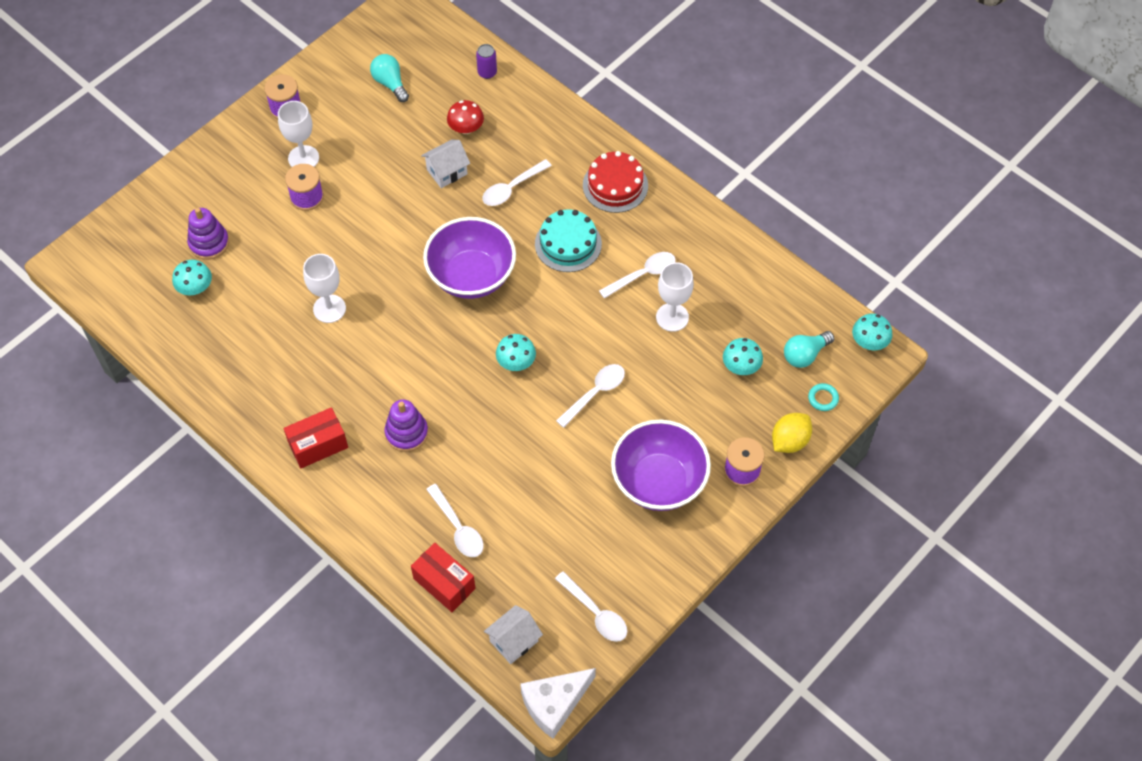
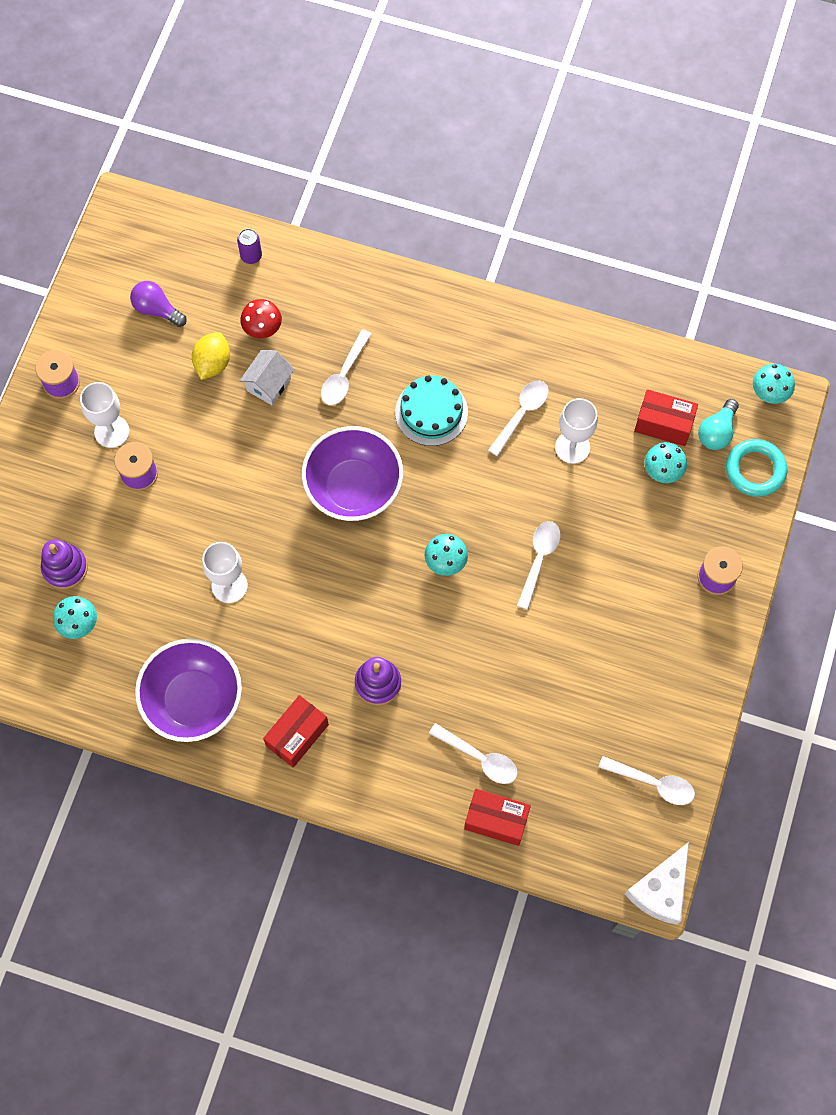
camera: 25 degrees left, 10 degrees up
(390, 83) = (157, 309): turquoise light bulb -> purple light bulb
(514, 641) = (591, 846): white house -> none
(615, 185) = (445, 328): red cake -> none
(658, 481) = (645, 624): purple bowl -> purple bowl (194, 700)
(761, 330) = (663, 424): none -> red box
(789, 441) = (745, 527): yellow lemon -> yellow lemon (212, 363)
(823, 398) = (755, 470): turquoise ring -> turquoise ring, size x1.91

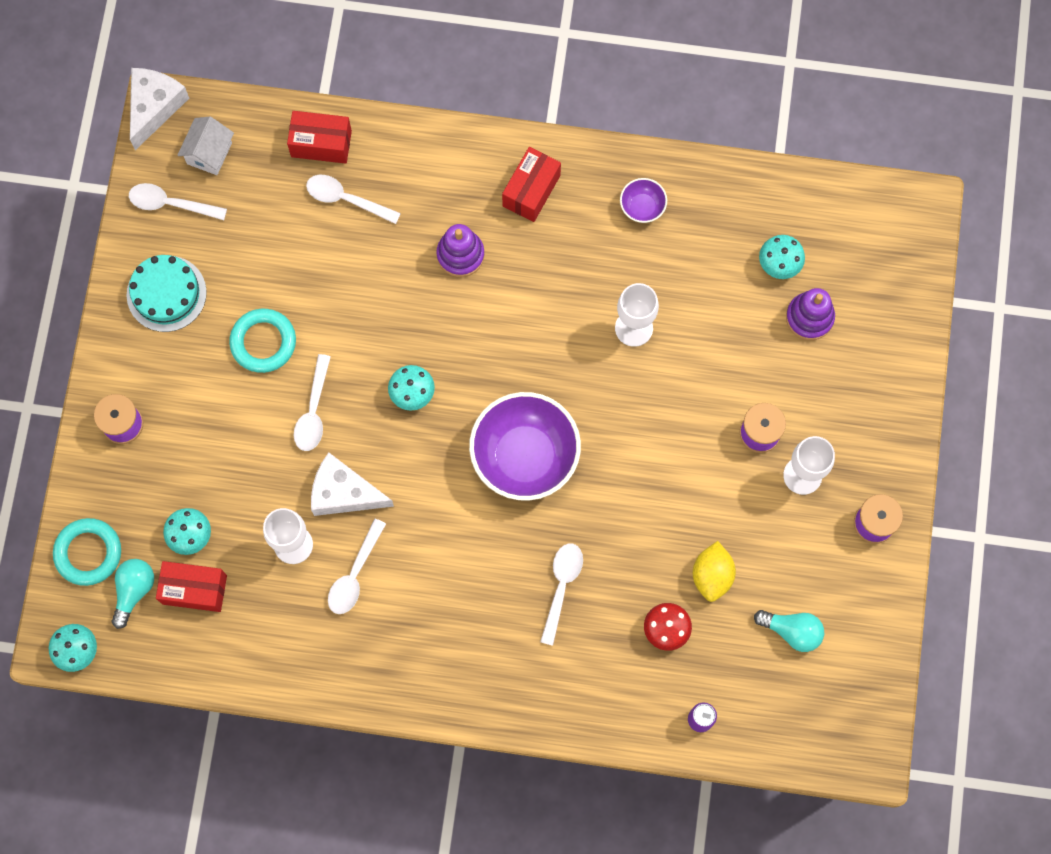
camera: 170 degrees right, 5 degrees up
(157, 309) = (792, 631): purple light bulb -> turquoise light bulb
(194, 700) = (642, 207): purple bowl -> purple bowl, size x0.45
(268, 384) = (643, 561): white house -> white house (209, 153)
(431, 412) = (455, 559): turquoise cake -> turquoise cake (166, 293)
(521, 483) = (344, 493): none -> white cheese
(577, 631) = (263, 342): none -> turquoise ring

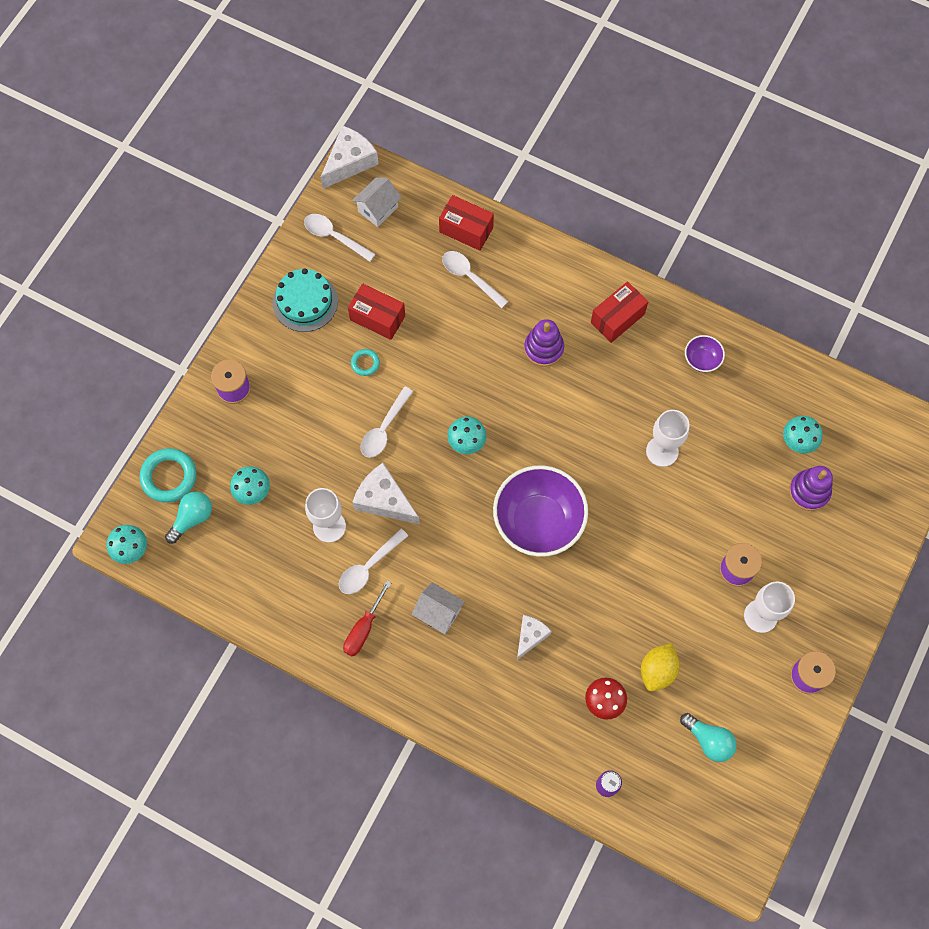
camera: 20 degrees right, 5 degrees down
(194, 589) = (239, 534): red box -> red box (377, 318)
(263, 342) = (365, 363): turquoise ring -> turquoise ring, size x0.52
(375, 645) = (364, 628): none -> red screwdriver
(451, 598) = (438, 613): none -> white house
(561, 587) = (530, 636): white spoon -> white cheese

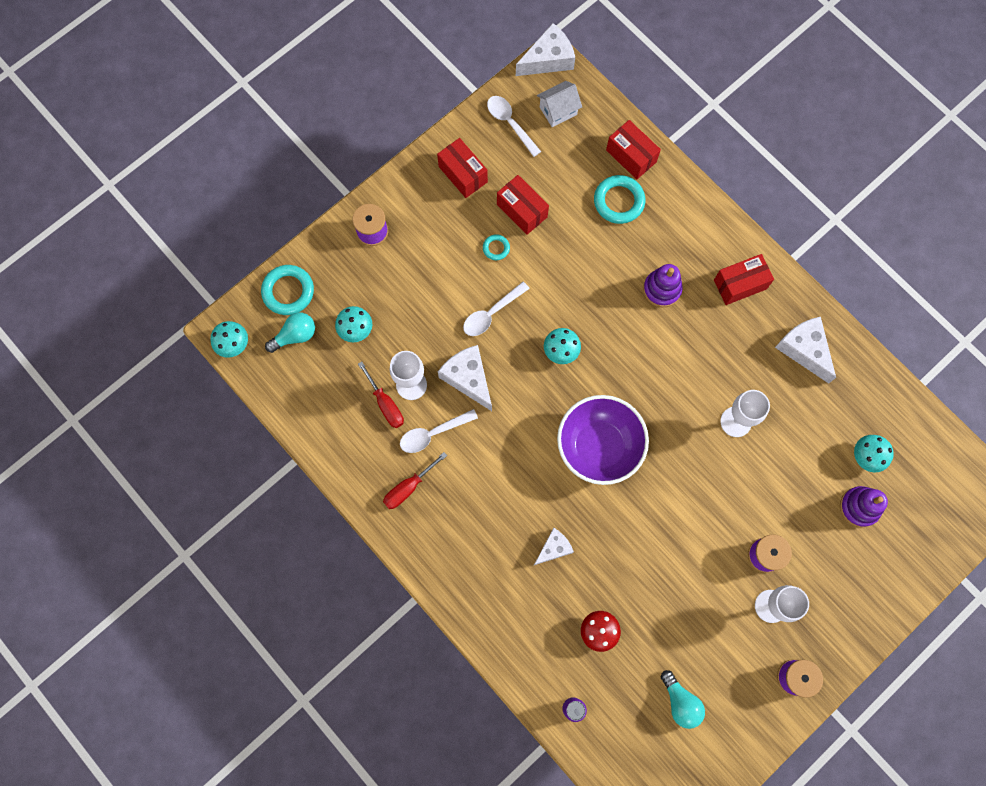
camera: 20 degrees right, 5 degrees up
(305, 302) = (463, 174): turquoise cake -> red box
(310, 554) = (385, 404): none -> red screwdriver
(438, 613) = (479, 497): white house -> none
(470, 277) = (619, 201): white spoon -> turquoise ring
(657, 670) = (657, 621): yellow lemon -> none
(702, 360) = (804, 349): purple bowl -> white cheese

